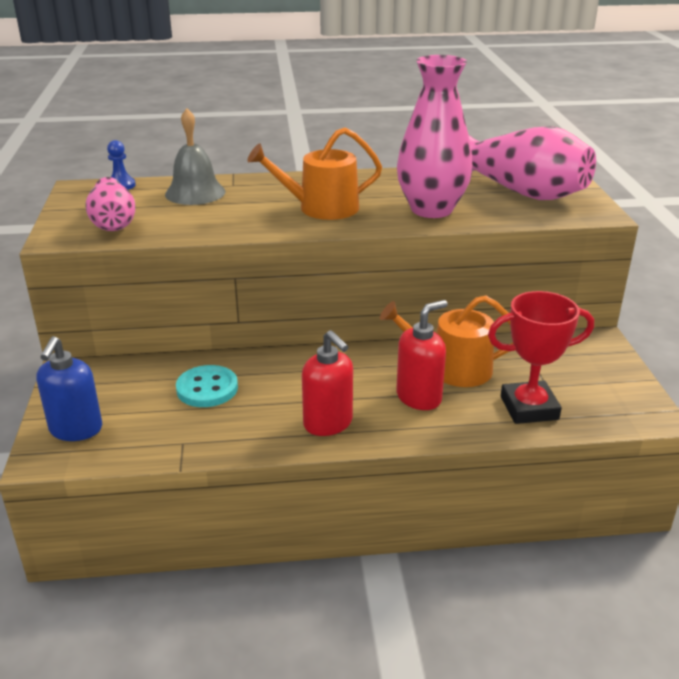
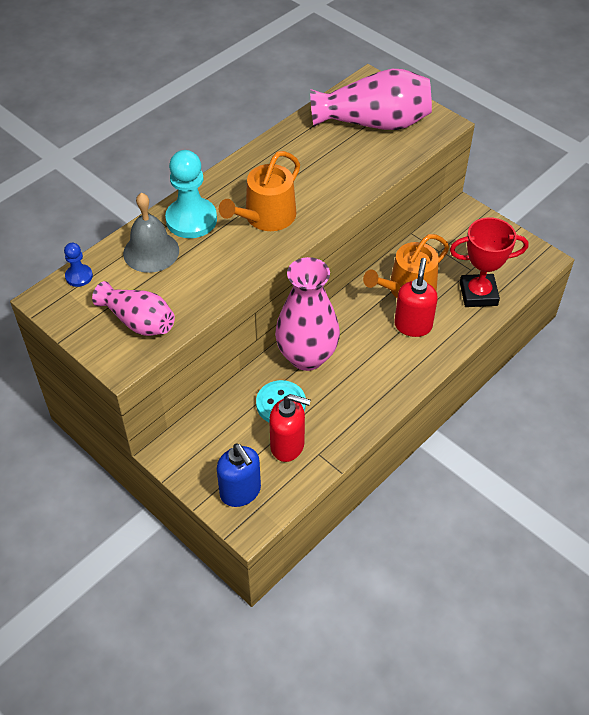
camera: 40 degrees left, 20 degrees up
(257, 188) = (191, 220): none -> turquoise pawn
(328, 423) = (385, 380): red soap dispenser -> red soap dispenser (288, 445)
(431, 209) = (340, 177): pink vase -> pink vase (307, 356)
(529, 408) = (478, 294): red trophy -> red trophy turned 45 degrees clockwise

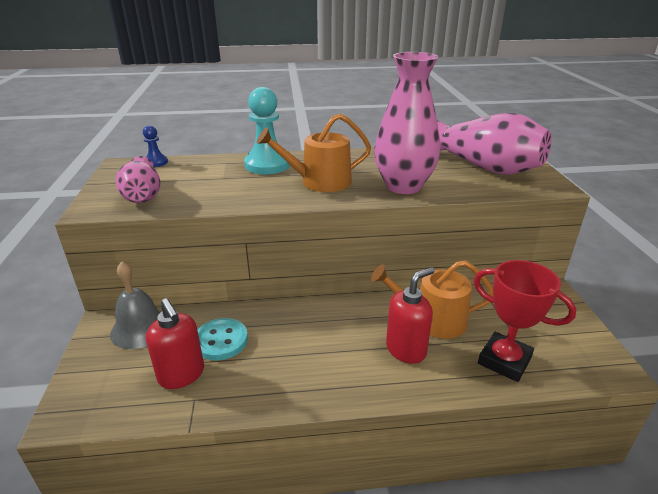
camera: 40 degrees right, 20 degrees down
(151, 251) = (216, 168): grey bell -> grey bell (140, 328)
(240, 492) = (99, 385): blue soap dispenser -> none
(307, 356) = (286, 320): pink vase -> pink vase (403, 186)

